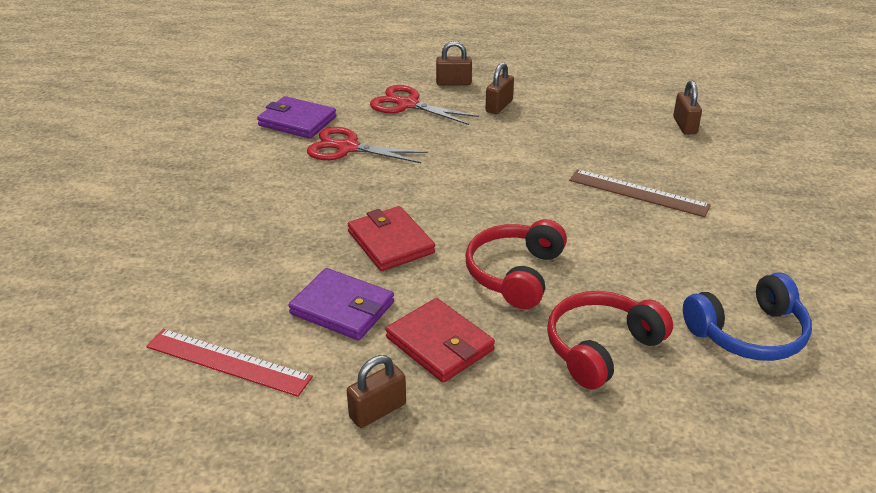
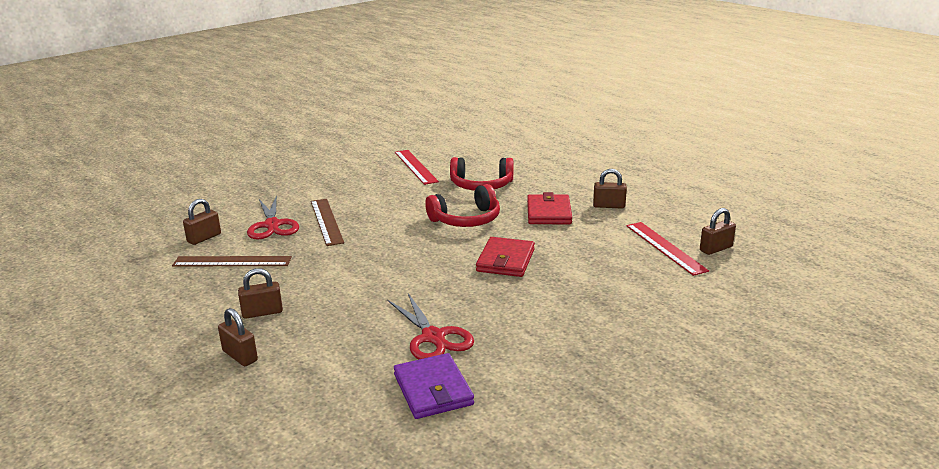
camera: 135 degrees left, 10 degrees down
(156, 398) = (716, 249): none -> brown padlock
(342, 308) = (578, 243): purple wallet -> none
(407, 105) = (318, 354): red scissors -> red scissors (272, 225)
(611, 122) = (232, 262): none -> brown ruler
(748, 333) = (415, 166): blue headphones -> red ruler

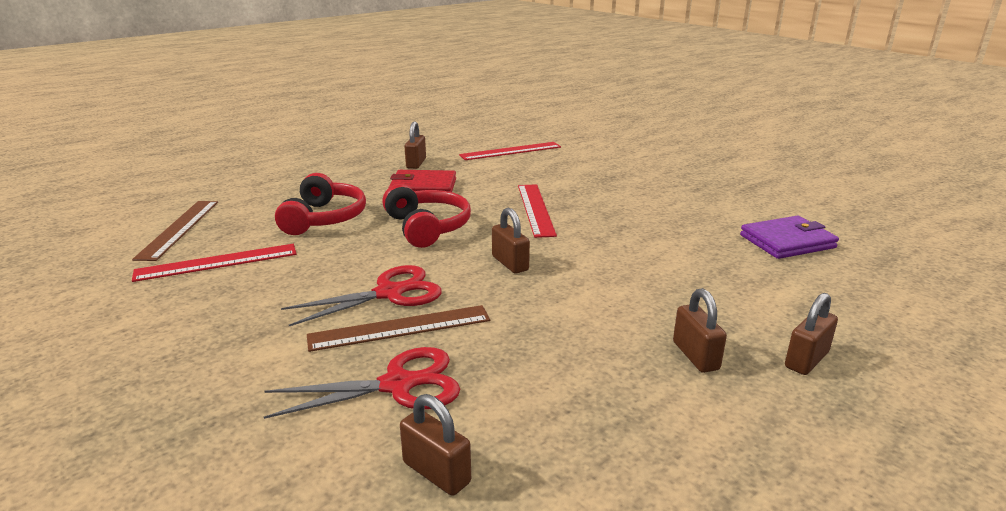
camera: 90 degrees left, 0 degrees up
(232, 262) = (542, 412): brown ruler -> brown ruler (179, 229)
(433, 337) = (701, 242): red scissors -> red scissors (390, 293)
(505, 260) = (535, 209): red wallet -> red ruler
(716, 249) = (514, 137): brown padlock -> brown padlock (510, 263)

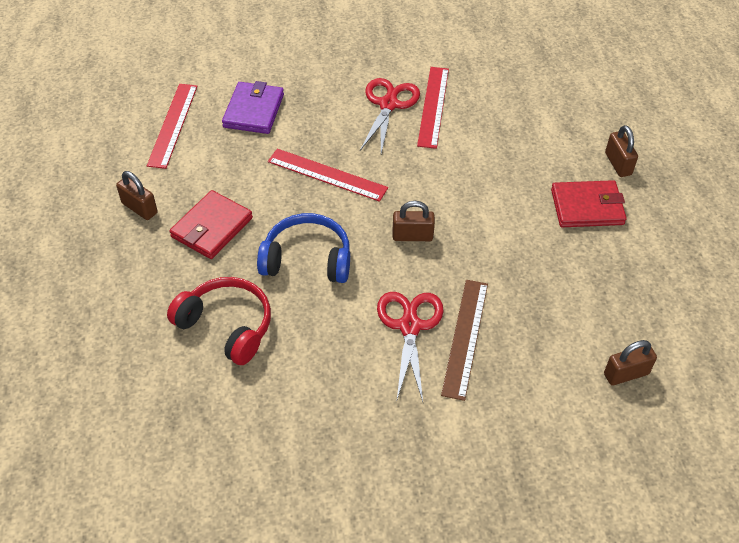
camera: 60 degrees left, 25 degrees up
(179, 229) = (157, 450): brown ruler -> none
(217, 262) = (267, 431): red ruler -> red ruler (433, 106)
(398, 385) = (534, 362): red scissors -> red scissors (388, 104)
(427, 227) = (307, 259): red headphones -> blue headphones
(695, 356) = (587, 207): brown padlock -> red wallet
(787, 241) = (487, 75): purple wallet -> purple wallet (254, 111)

